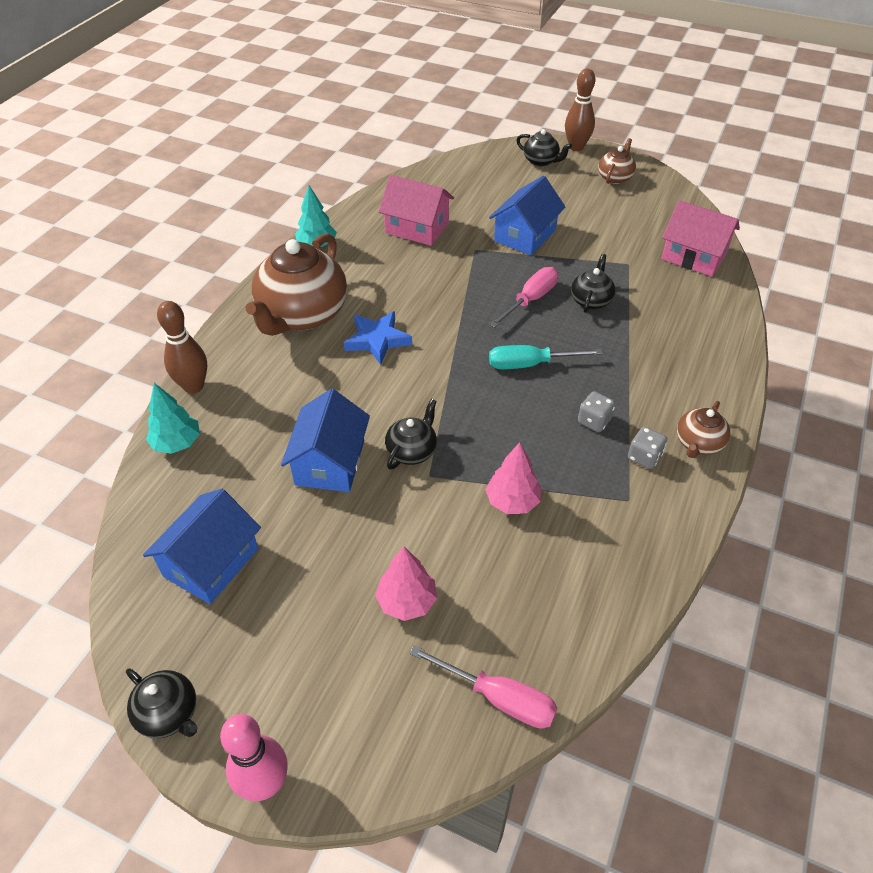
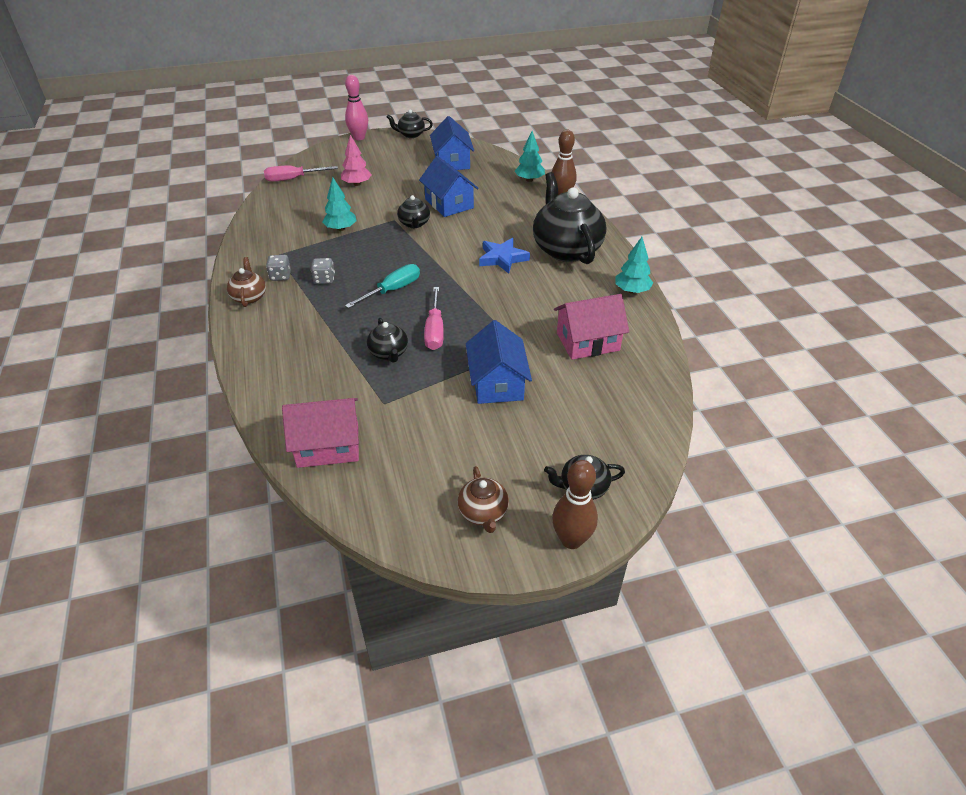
camera: 140 degrees right, 5 degrees down
(302, 315) = (566, 249): brown teapot -> black teapot
(512, 501) = (341, 229): pink tree -> turquoise tree

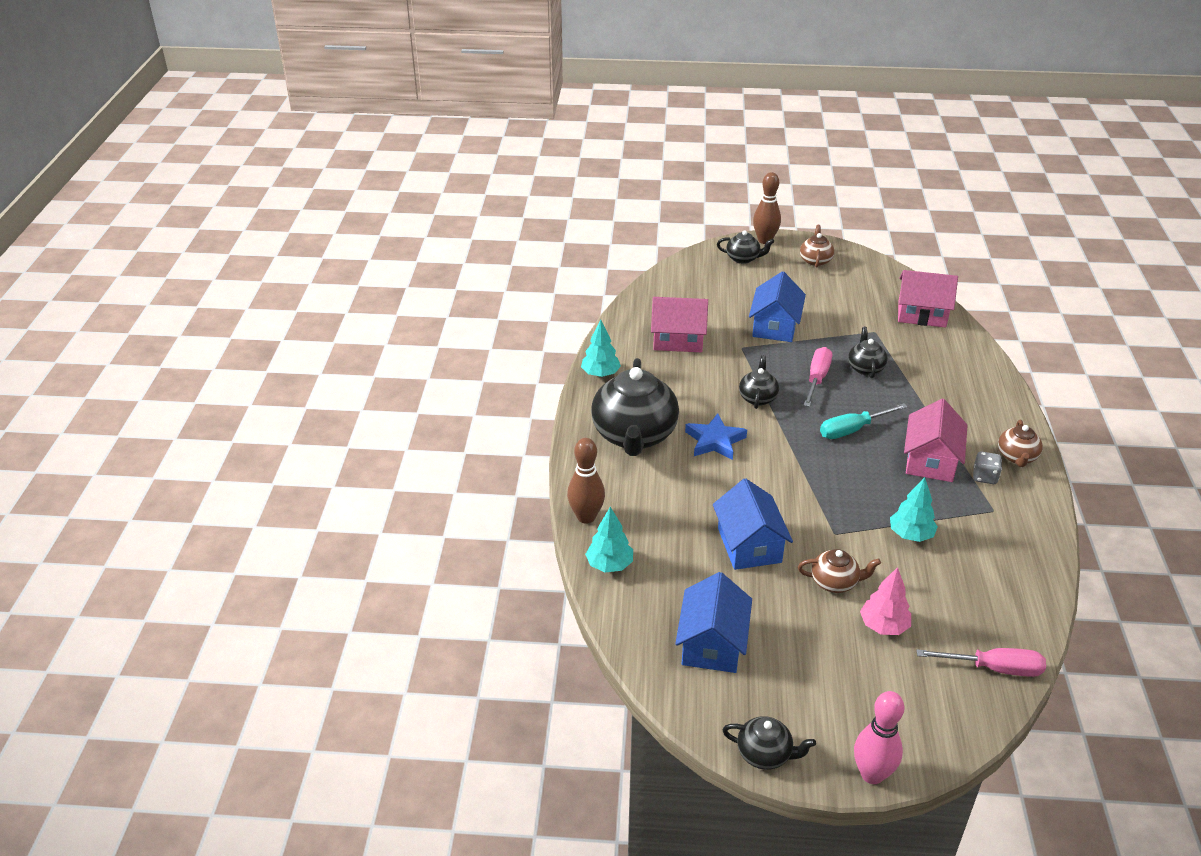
camera: 160 degrees left, 5 degrees down
(324, 279) = (930, 460): grey dice -> pink house
(389, 197) = (835, 582): none -> brown teapot
(414, 224) = (808, 519): black teapot -> black teapot (757, 398)

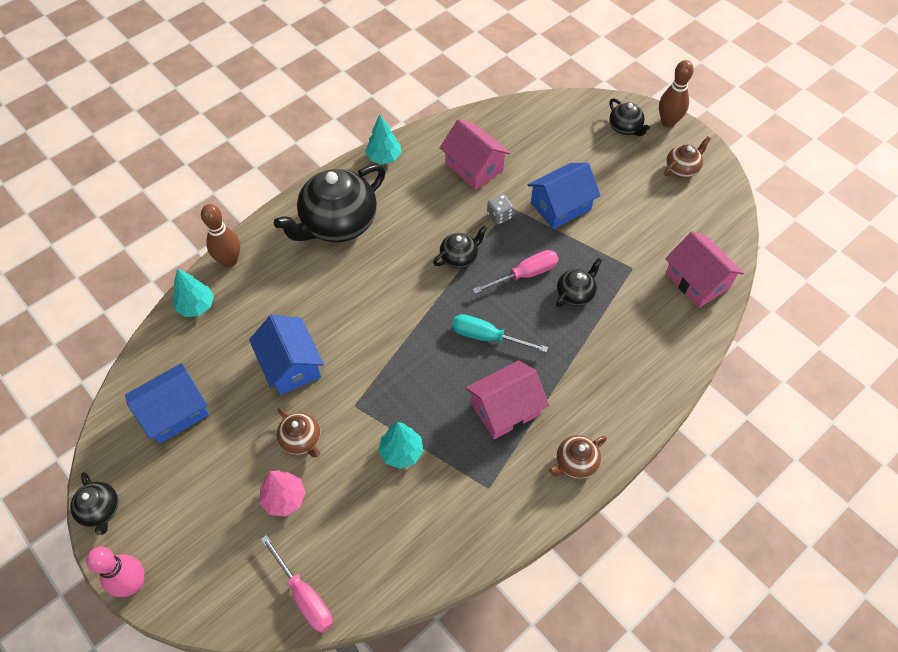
camera: 45 degrees right, 20 degrees up
(715, 441) = (382, 269): blue star -> none
(749, 545) = (291, 365): blue house -> blue house turned 60 degrees counterclockwise
(984, 477) = (524, 456): grey dice -> grey dice (499, 216)

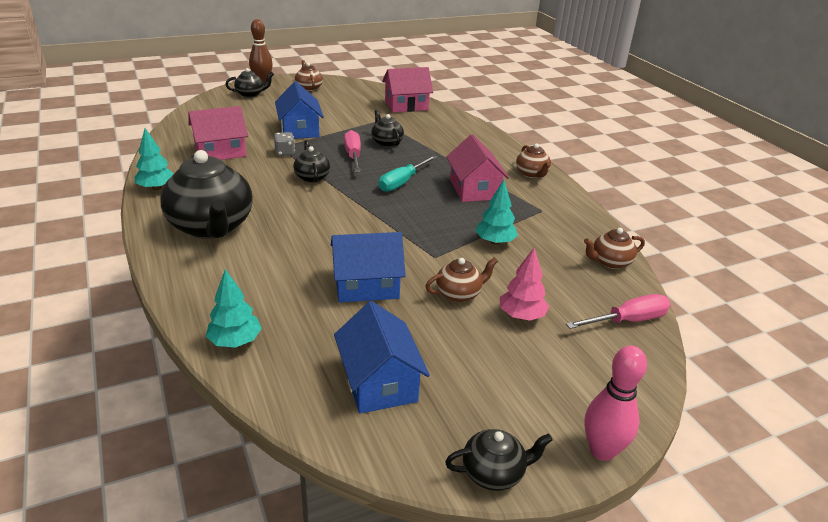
camera: 75 degrees left, 25 degrees down
(229, 261) = (190, 305): brown bowling pin -> none
(404, 572) = (610, 262): none -> brown teapot

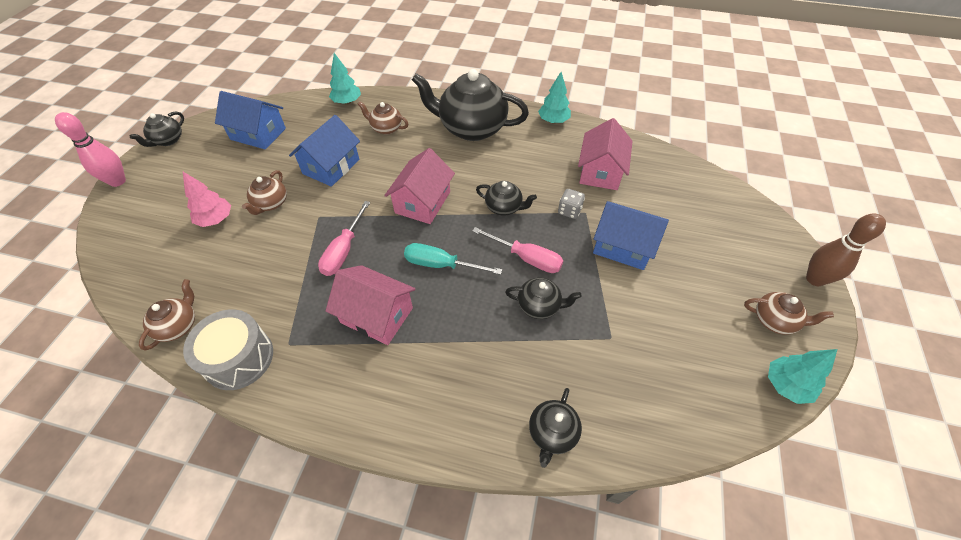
camera: 130 degrees right, 20 degrees up
(250, 94) = (763, 249): black teapot -> black teapot (552, 433)
(402, 182) = (441, 265): turquoise screwdriver -> turquoise screwdriver turned 60 degrees counterclockwise
(406, 105) = (652, 408): pink house -> pink house (422, 202)
(495, 242) = (292, 266): turquoise tree -> turquoise tree (786, 385)
(532, 174) = (352, 403): brown teapot -> brown teapot (386, 128)
(579, 223) = (239, 358): none -> grey drum
(628, 321) = (135, 273): pink screwdriver -> pink screwdriver (344, 251)

